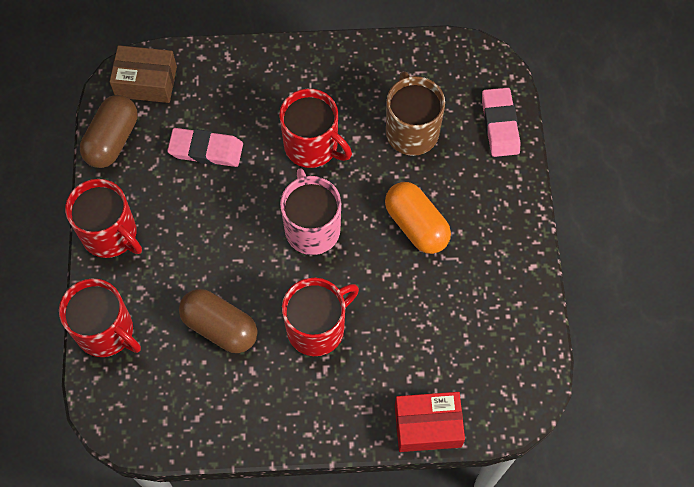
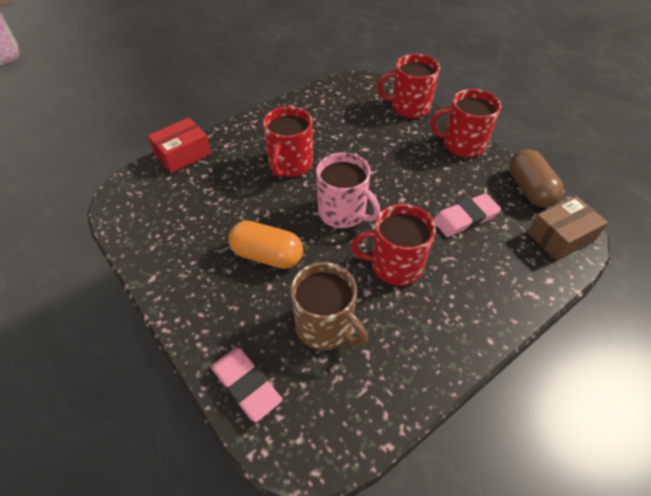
camera: 145 degrees right, 15 degrees down
(220, 327) = (349, 137): brown capsule -> none

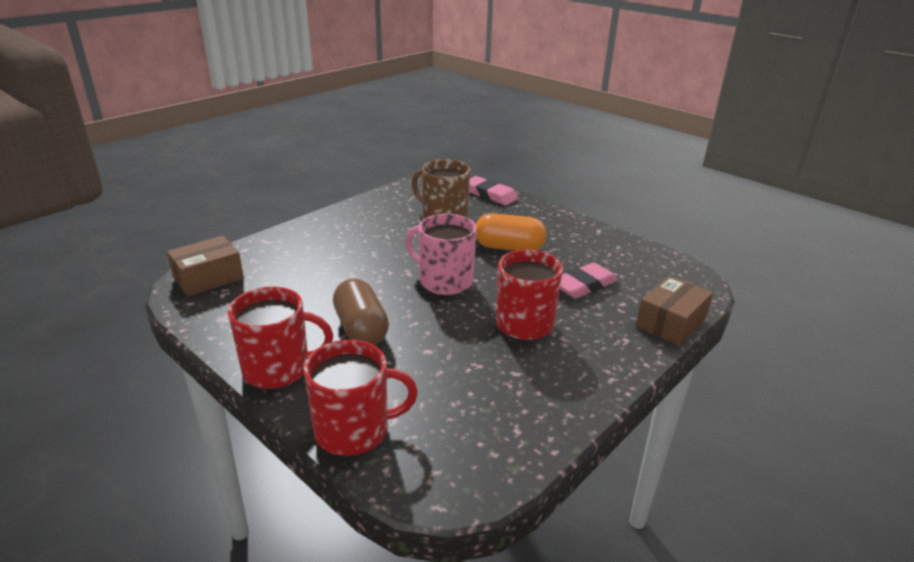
camera: 170 degrees right, 20 degrees down
(183, 154) = (671, 323): red box -> brown box
(395, 265) = (388, 249): red mug -> none
(465, 218) = (307, 286): pink eraser -> pink eraser (584, 285)
(529, 189) = (212, 318): brown capsule -> brown capsule (361, 329)

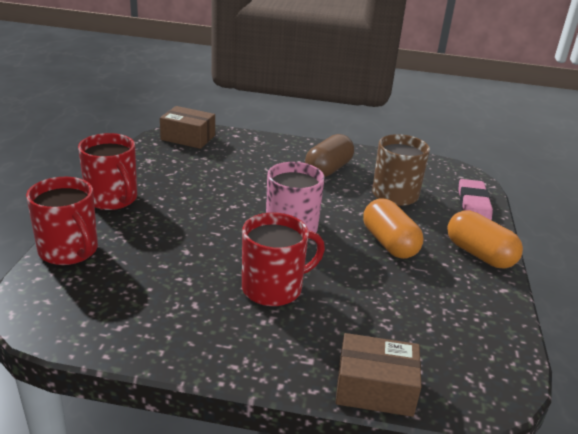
camera: 55 degrees right, 0 degrees up
(361, 329) = (186, 213): brown capsule -> brown capsule (328, 169)
(553, 220) = (479, 254): none -> orange capsule
(584, 285) = (378, 307): pink eraser -> none

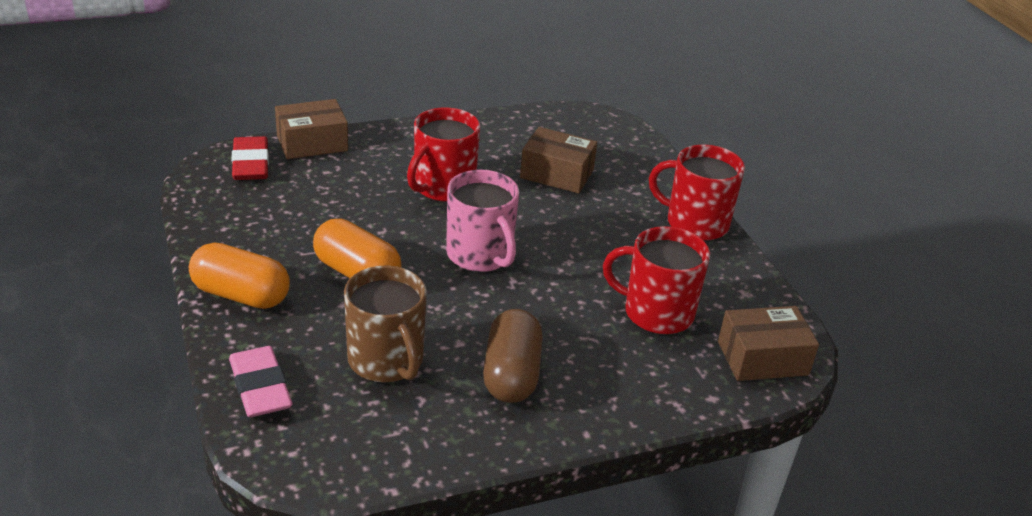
camera: 150 degrees right, 5 degrees up
(69, 251) = (647, 163): red mug -> red mug (656, 313)
(161, 267) = (557, 174): none -> brown box
(453, 380) = (251, 163): none -> red eraser

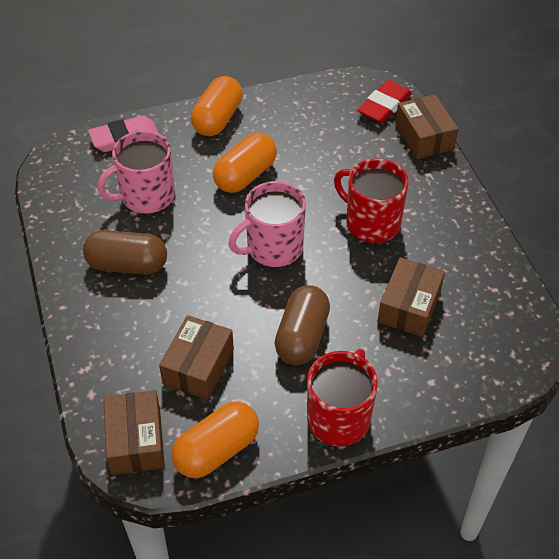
camera: 95 degrees right, 15 degrees up
(251, 163) = (384, 106): red eraser -> red eraser turned 45 degrees counterclockwise
(386, 361) = (146, 196): brown mug -> pink mug
(604, 240) = (302, 336): none -> brown capsule
(656, 313) = (198, 366): red mug -> brown box
(755, 300) = (217, 450): none -> orange capsule

